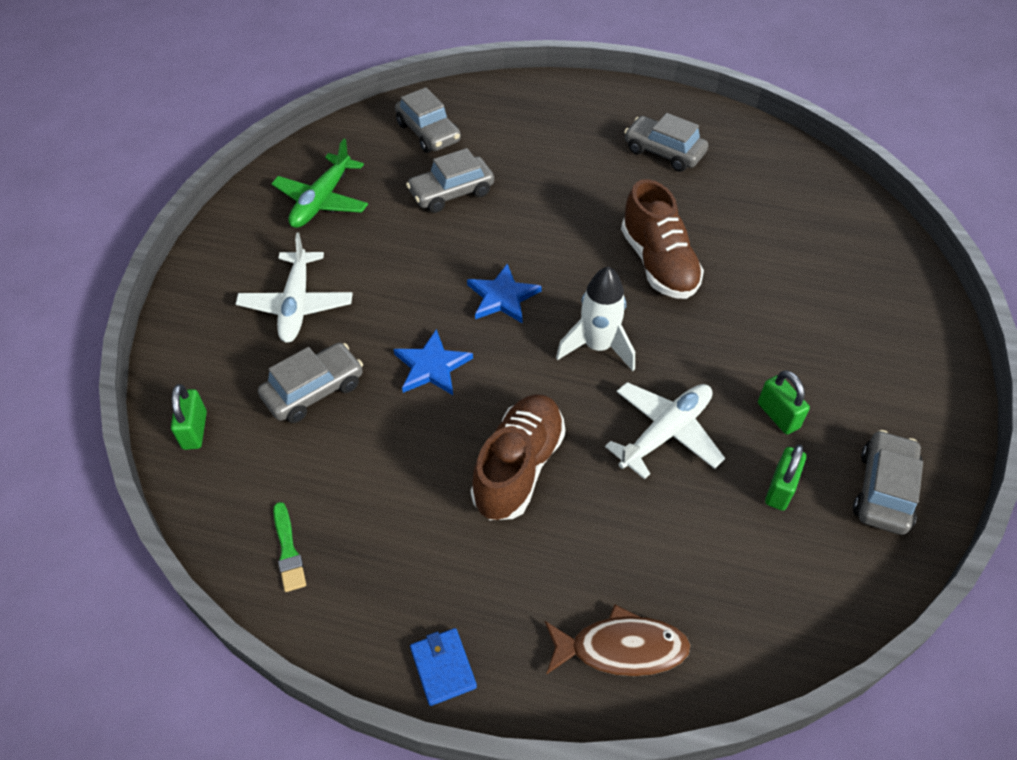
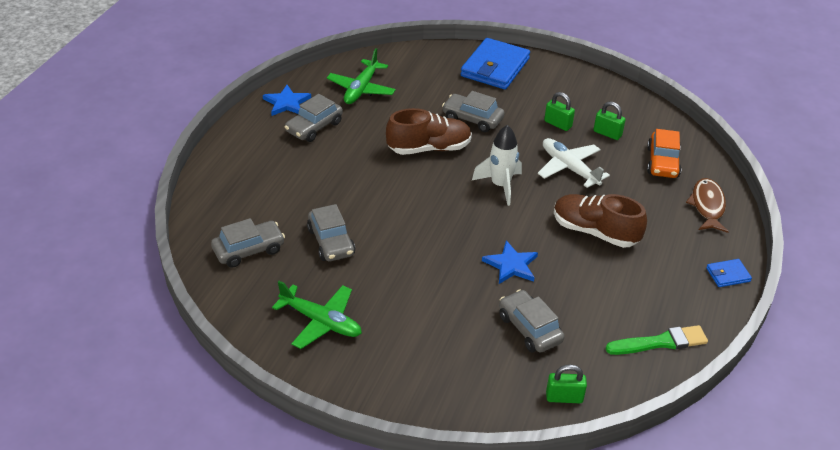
camera: 85 degrees left, 10 degrees down
(288, 550) = (660, 342): green brush -> green brush, size x1.58
(297, 305) = (443, 338): white plane -> none
(502, 297) = (449, 224): blue star -> blue star (287, 103)
(726, 577) = (662, 162): none -> orange car
(765, 184) = (361, 89): none -> green plane
(778, 416) = (558, 124): green padlock -> green padlock turned 60 degrees clockwise
(884, 490) = (607, 99): grey car -> grey car (472, 119)
(899, 326) = (495, 67): none -> blue wallet

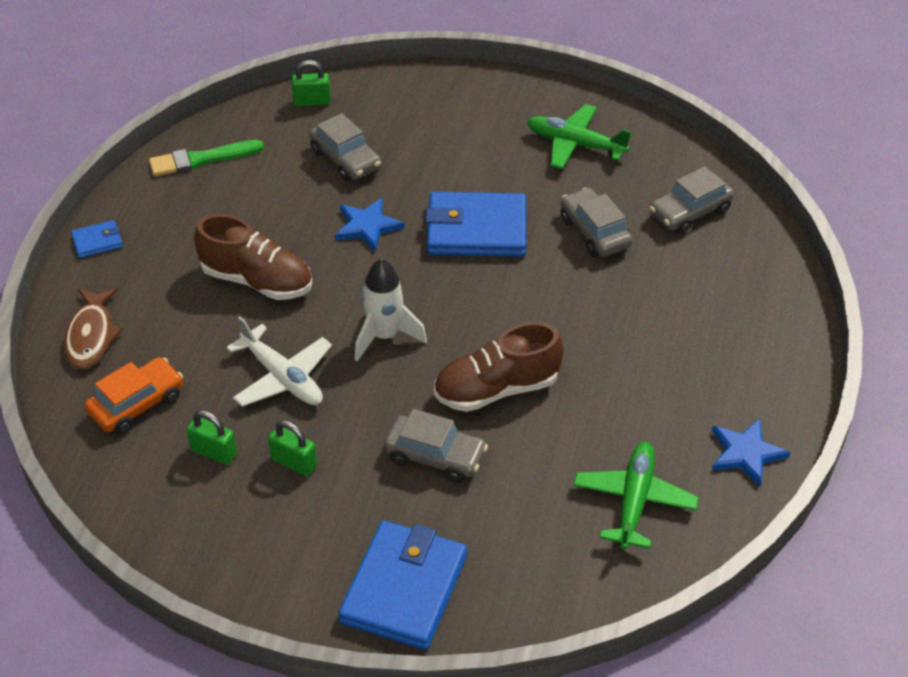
camera: 175 degrees right, 5 degrees up
(314, 127) = (683, 409): grey car -> none
(424, 253) = (476, 230): none -> blue wallet
(662, 162) = (137, 404): orange car -> orange car turned 45 degrees clockwise

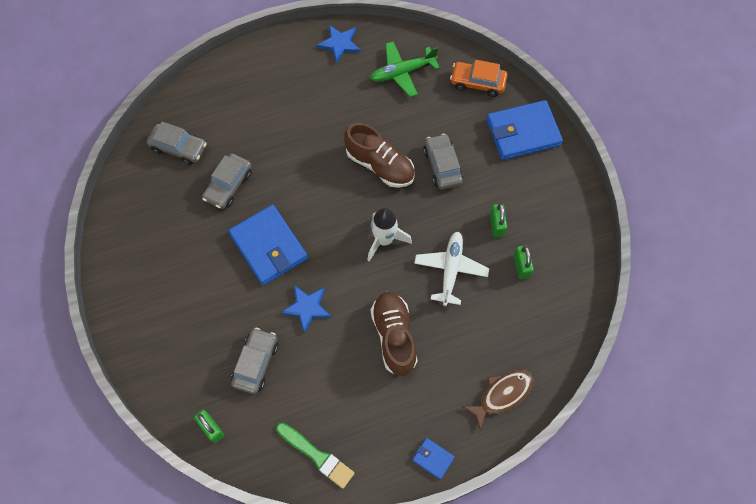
camera: 125 degrees left, 20 degrees up
(137, 404) = (524, 329): orange car -> orange car (477, 83)
(575, 144) = (154, 239): green plane -> none

